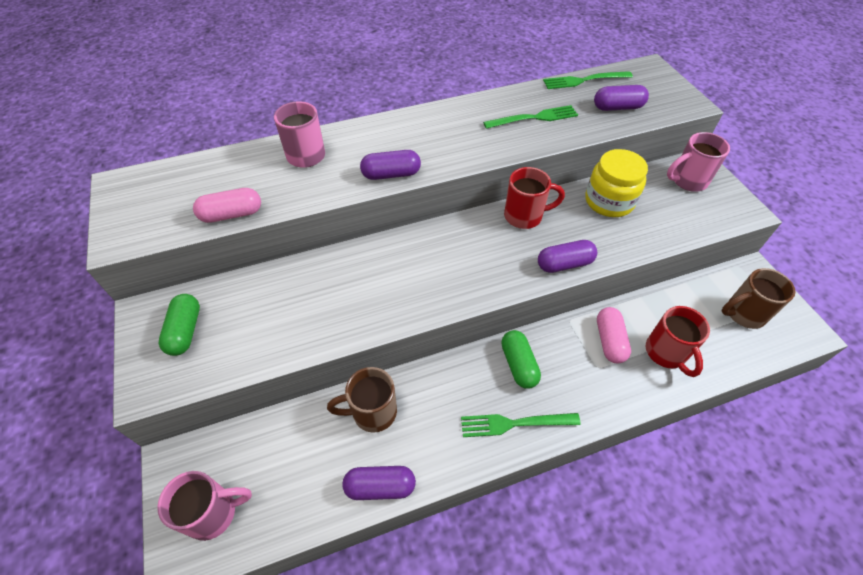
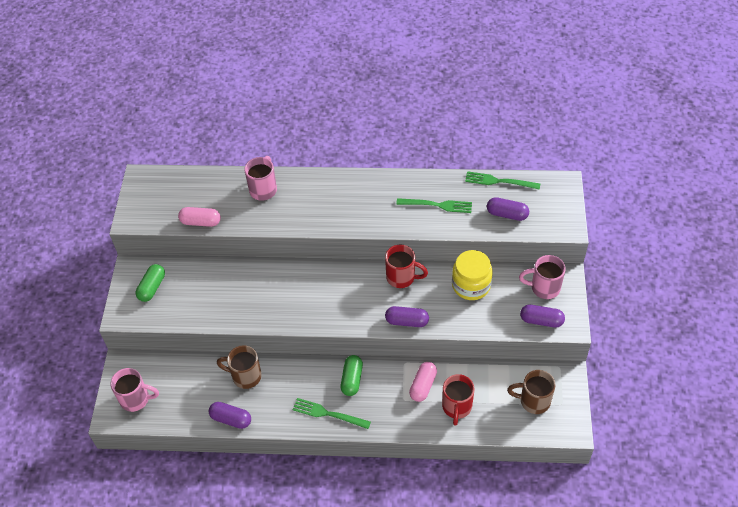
camera: 25 degrees right, 0 degrees up
(391, 174) = (311, 222): purple capsule -> purple capsule (541, 320)

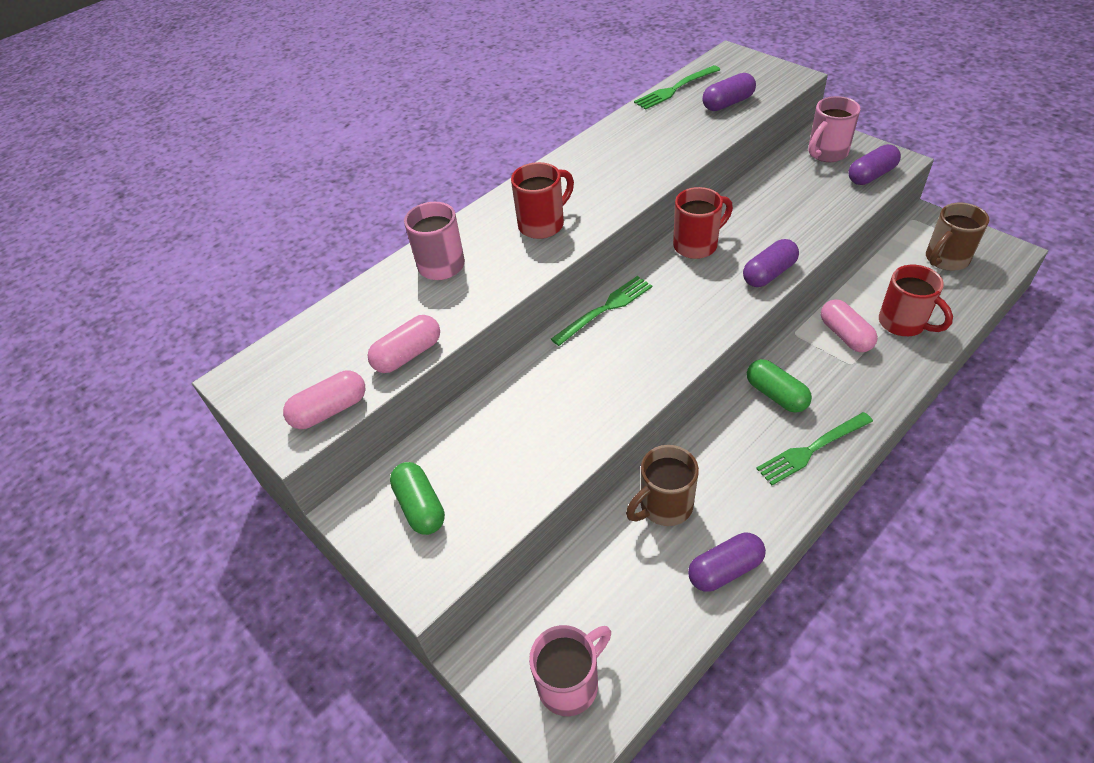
camera: 45 degrees left, 5 degrees down
(151, 221) = (330, 410): none -> pink capsule
(326, 206) = (543, 224): none -> red mug
(438, 205) = (655, 141): green fork -> green fork (606, 308)
(471, 285) = (767, 199): yellow jar -> none

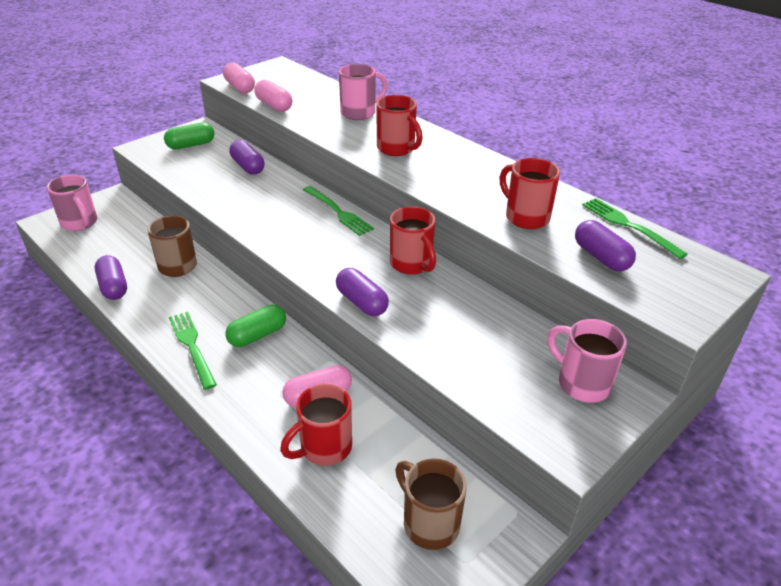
camera: 85 degrees right, 10 degrees down
(674, 138) = (525, 217): none -> red mug
(871, 175) = (533, 415): purple capsule -> purple capsule (248, 166)

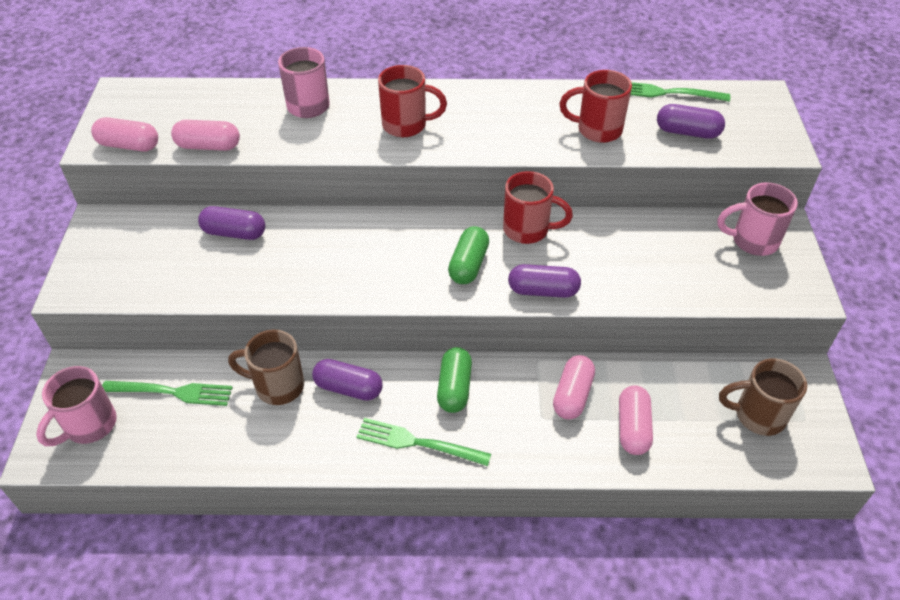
camera: 45 degrees left, 10 degrees up
(80, 223) = (89, 425): pink mug -> pink mug turned 120 degrees clockwise
(113, 287) = (251, 455): purple capsule -> purple capsule (348, 388)
(191, 145) = (127, 248): green capsule -> green capsule (468, 265)
(324, 448) = (633, 428): red mug -> pink capsule
(339, 212) = (398, 223): green fork -> green fork (173, 392)

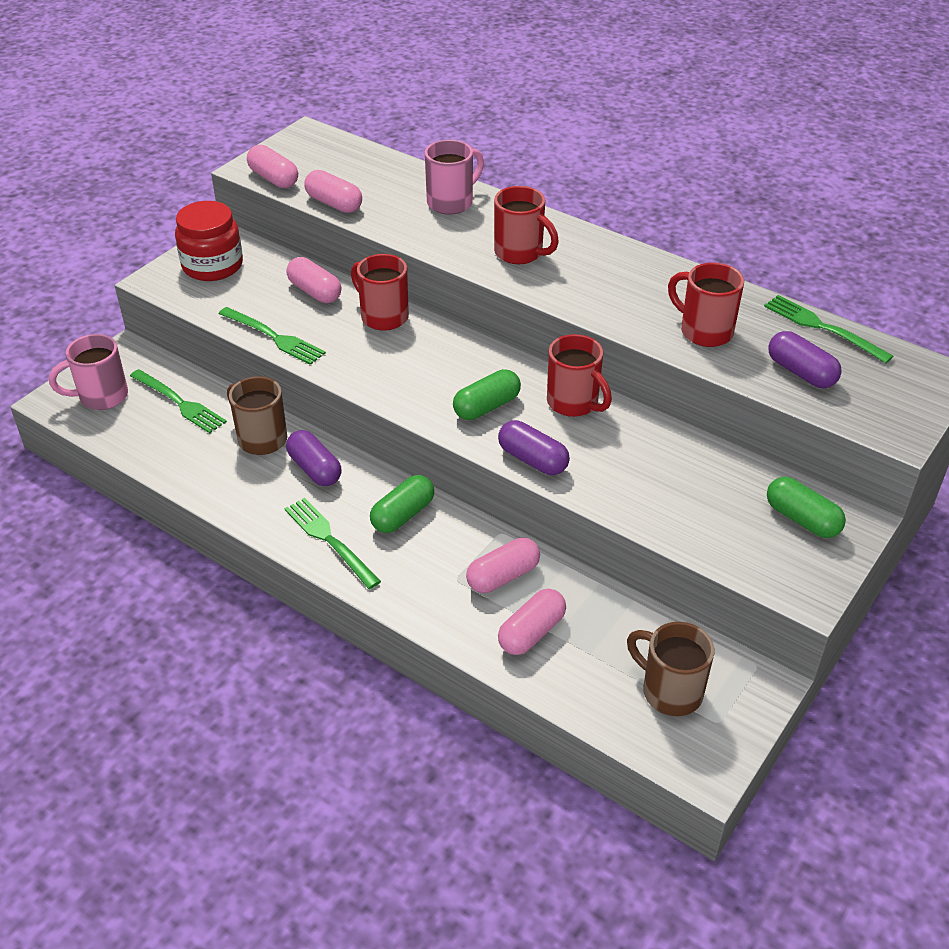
camera: 35 degrees right, 5 degrees down
(115, 251) = (212, 266): none -> red jar
(234, 233) = (315, 292): purple capsule -> pink capsule
(238, 290) = (275, 337): none -> green fork
(314, 228) = (383, 316): none -> red mug
(752, 241) = (802, 519): pink mug -> green capsule

